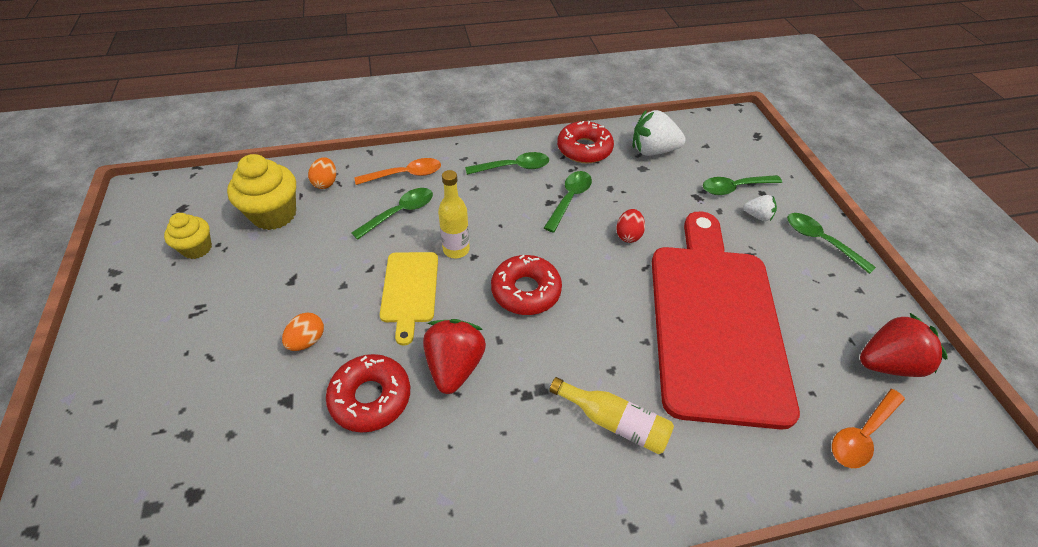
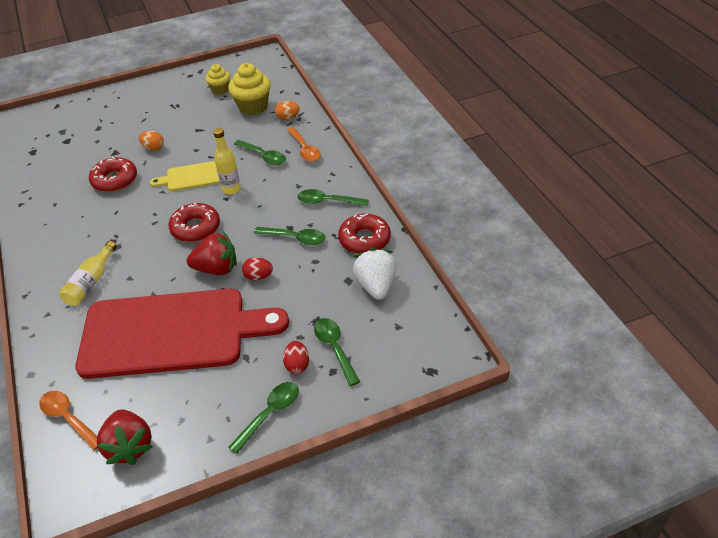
camera: 85 degrees right, 5 degrees down
(454, 366) = (134, 207): red strawberry -> red strawberry (217, 269)
(513, 167) = (327, 201): green spoon -> green spoon turned 120 degrees clockwise
(757, 216) = (297, 365): white strawberry -> red egg

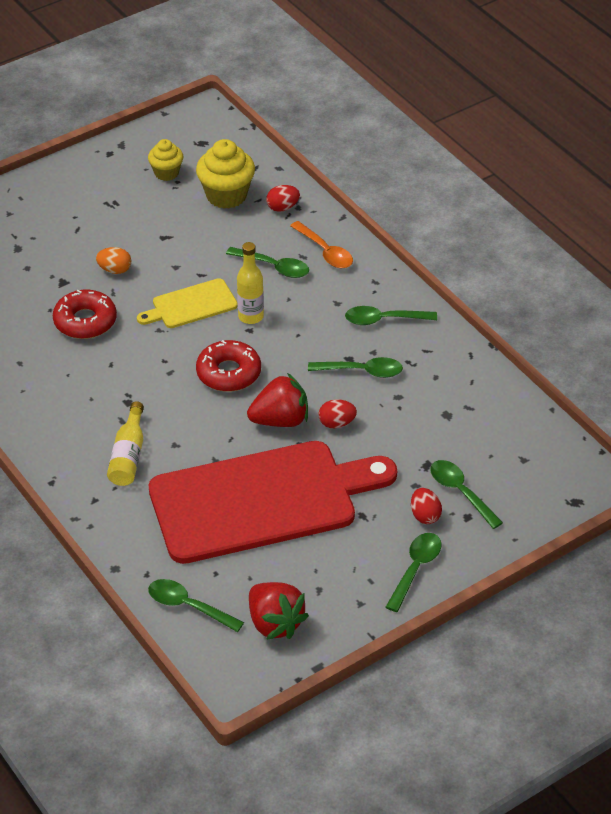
camera: 15 degrees left, 0 degrees up
(68, 418) = (188, 606): orange spoon -> green spoon
(288, 118) = (282, 207): orange egg -> red egg
(364, 239) = (448, 363): red donut -> none
(376, 286) = (482, 417): white strawberry -> none

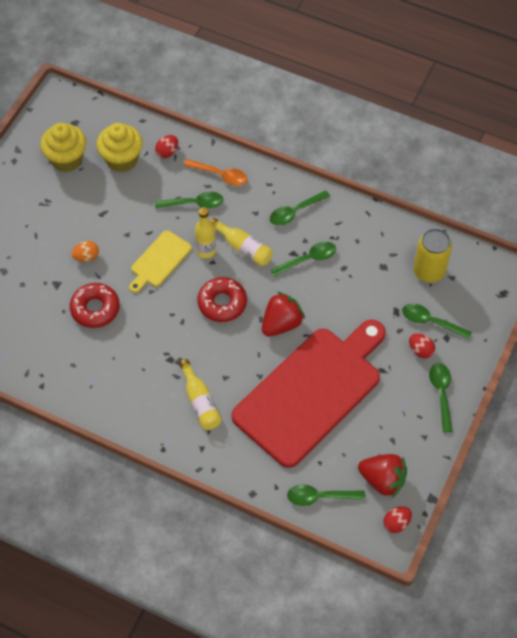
camera: 30 degrees left, 15 degrees up
(166, 173) = (67, 159): yellow cupcake -> yellow cupcake, size x1.64
(296, 330) = (243, 247): none -> yellow bottle
(337, 423) = (319, 308): red egg -> red egg (396, 523)
(499, 441) = (429, 271): none -> yellow can

